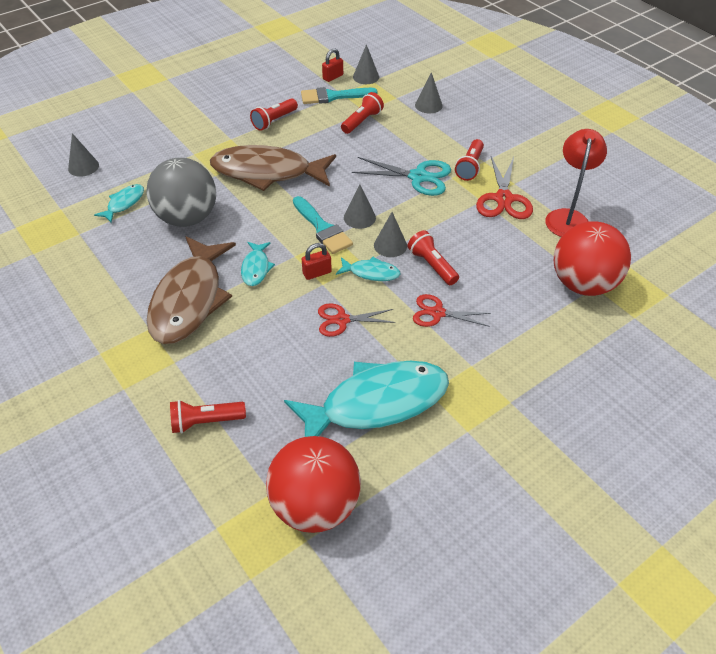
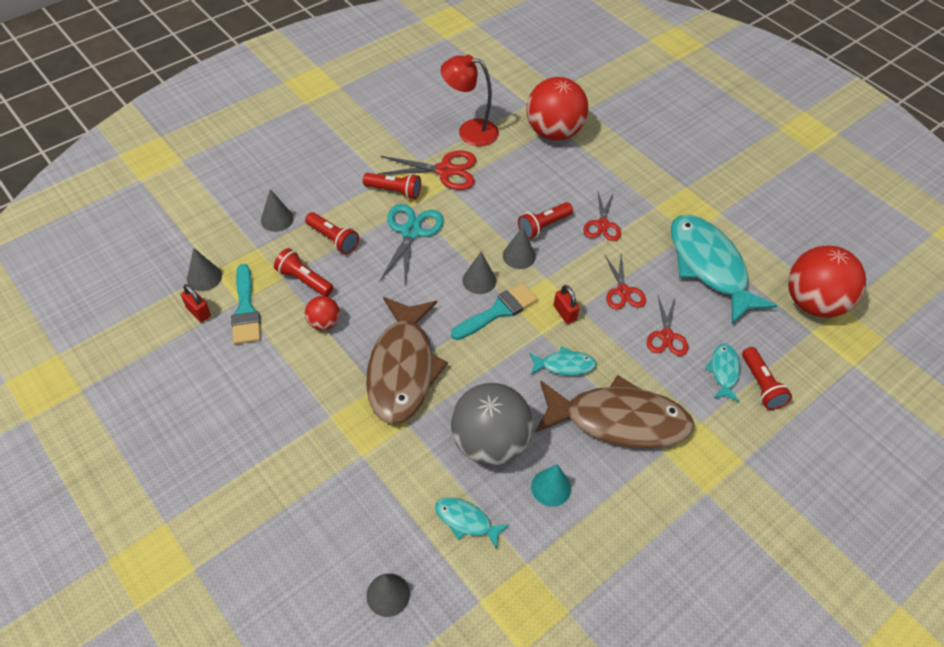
camera: 95 degrees left, 5 degrees up
(137, 250) = (551, 487): none -> turquoise cone
(274, 121) = (295, 370): red flashlight -> red flashlight (333, 239)
(280, 348) = (666, 336): none -> red scissors
(317, 132) = (324, 323): none -> red ball
(371, 273) = (559, 270): turquoise fish -> turquoise fish (724, 371)

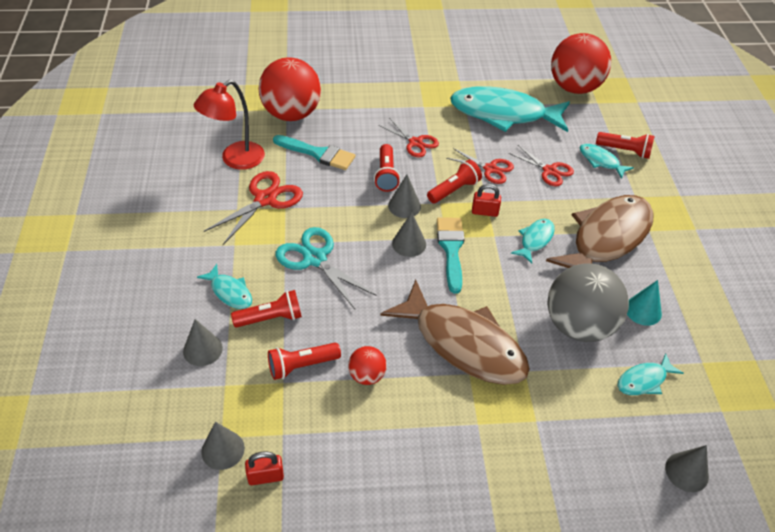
camera: 55 degrees left, 5 degrees down
(245, 310) = (298, 432): turquoise brush -> turquoise brush (318, 153)
(338, 204) = (230, 292): none -> turquoise fish
(394, 191) = (255, 245): red flashlight -> red flashlight (454, 190)

